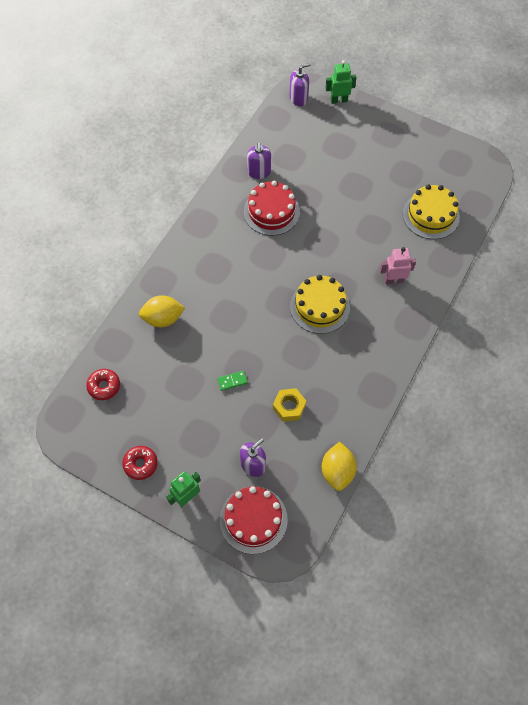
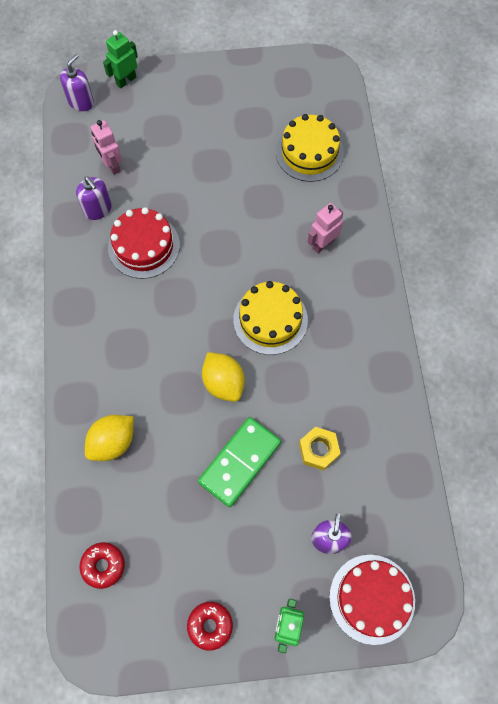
camera: 35 degrees left, 5 degrees up
(232, 381) = (240, 462): green domino -> green domino, size x2.36
(288, 149) = (112, 165): none -> pink robot
(337, 471) = (415, 485): yellow lemon -> yellow lemon (223, 383)

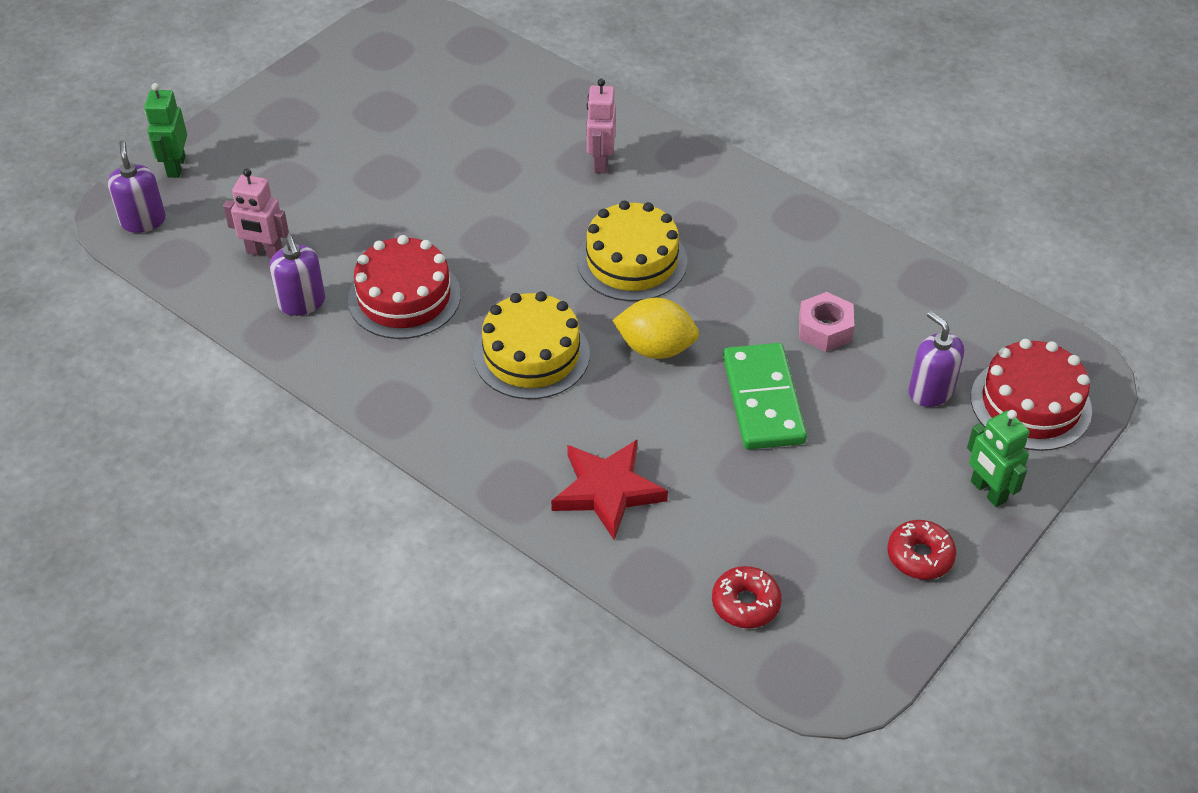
camera: 45 degrees left, 20 degrees down
(98, 209) = (302, 302): purple soap dispenser -> purple soap dispenser turned 60 degrees clockwise
(113, 442) = (607, 491): yellow lemon -> red star
(309, 152) = (482, 97): yellow cake -> yellow cake (531, 355)
(318, 450) = (825, 329): yellow nut -> pink nut

